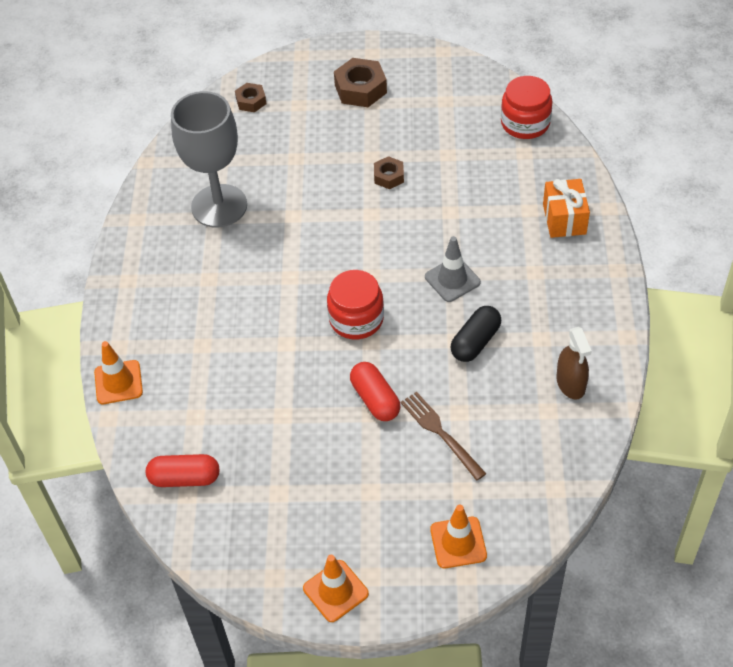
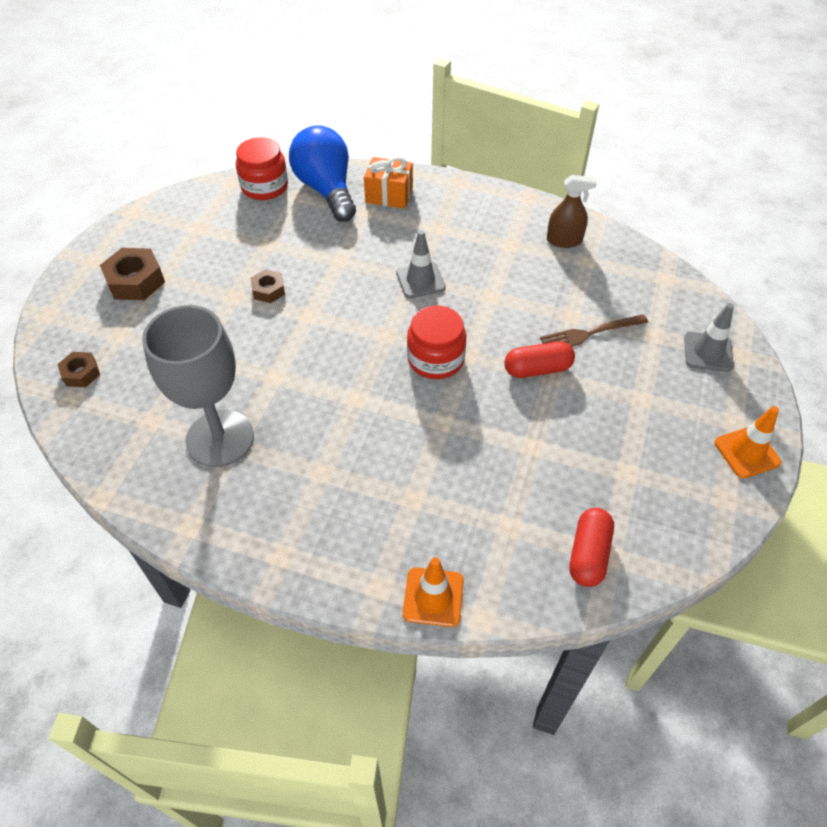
camera: 75 degrees left, 0 degrees up
(458, 542) = (708, 352): orange traffic cone -> grey traffic cone
(475, 342) = (498, 284): black capsule -> none
(546, 169) = (326, 190): none -> blue light bulb

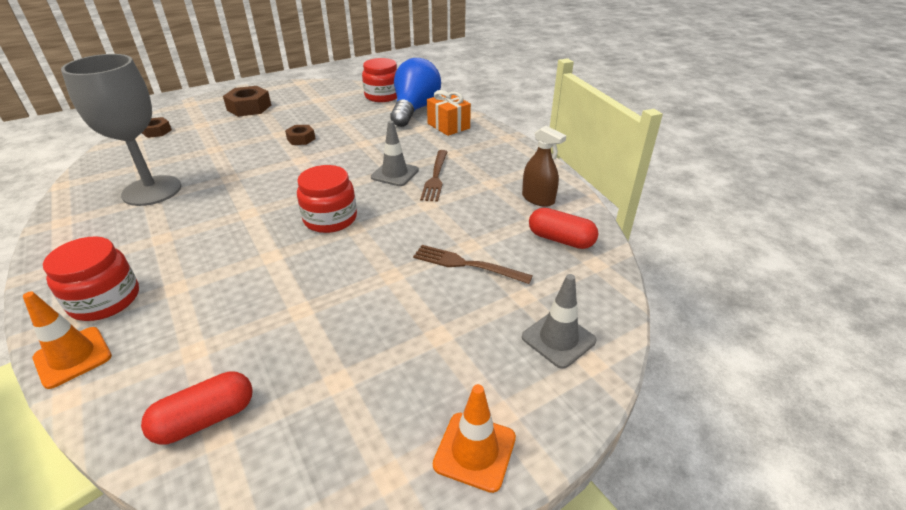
camera: 40 degrees right, 15 degrees down
(375, 548) = (105, 300): none -> red jar
(460, 264) = (435, 177): none -> brown fork
(537, 369) = (388, 264): red capsule -> red capsule (560, 240)

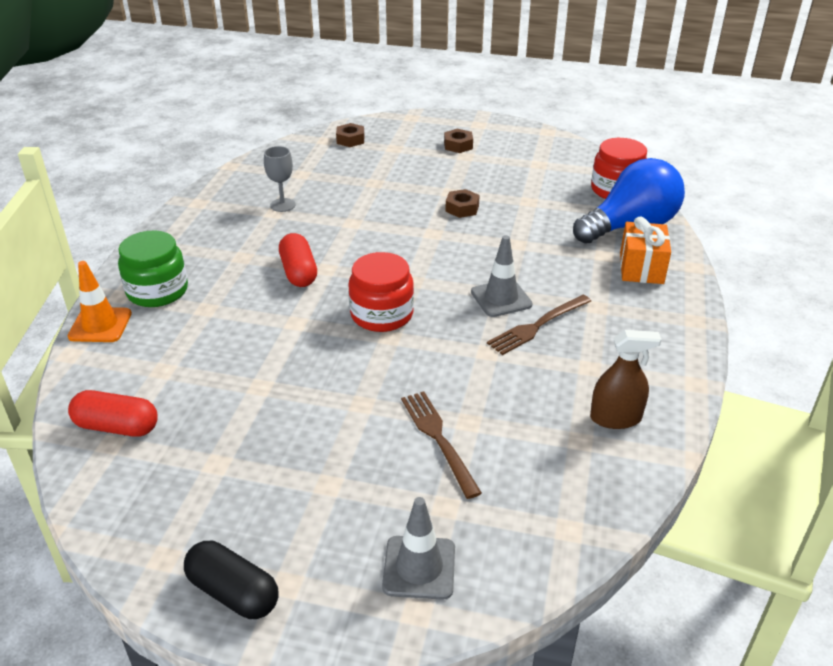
camera: 45 degrees right, 0 degrees up
(105, 300) = (157, 291): red jar -> green jar
(152, 190) = (282, 205): grey goblet -> grey goblet, size x0.44
(249, 107) = (458, 145): brown nut -> brown nut, size x0.59
(475, 451) = (233, 592): orange traffic cone -> black capsule
(538, 199) = (615, 418): brown spray bottle -> brown spray bottle turned 90 degrees counterclockwise
(560, 240) = (570, 479): red capsule -> red capsule (298, 272)

